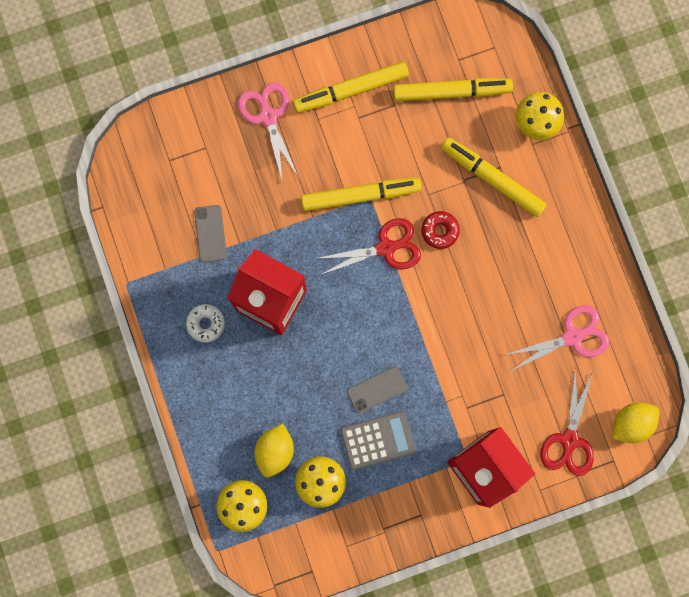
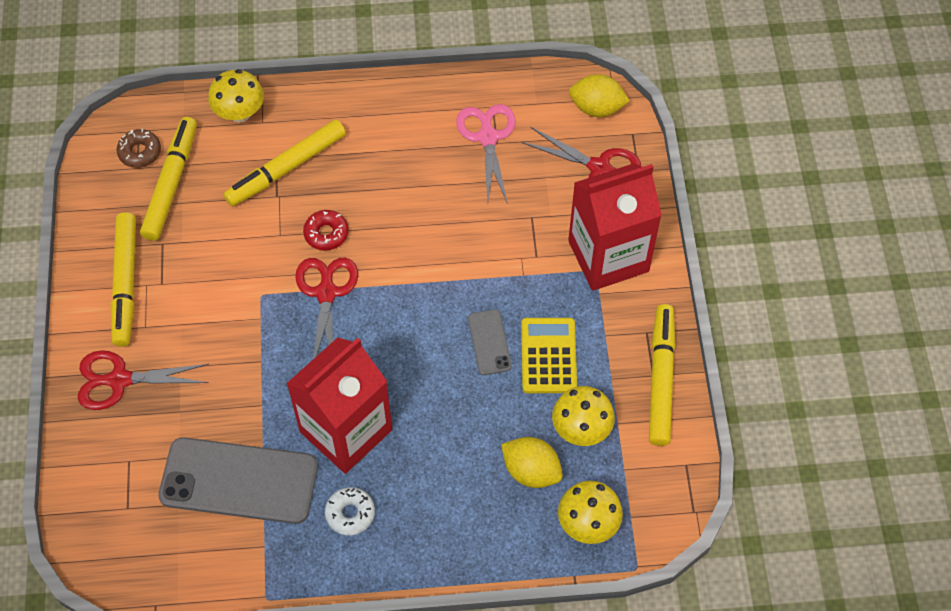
camera: 75 degrees left, 20 degrees down
(210, 233) = (239, 481): grey phone -> grey phone, size x2.08
(268, 116) = (119, 380): pink scissors -> red scissors
(360, 196) = (255, 304): yellow marker -> yellow marker (661, 379)
(377, 440) = (548, 356): grey calculator -> yellow calculator
(473, 56) = (140, 152): none -> brown donut
(631, 423) = (596, 108): yellow lemon -> yellow lemon turned 60 degrees counterclockwise

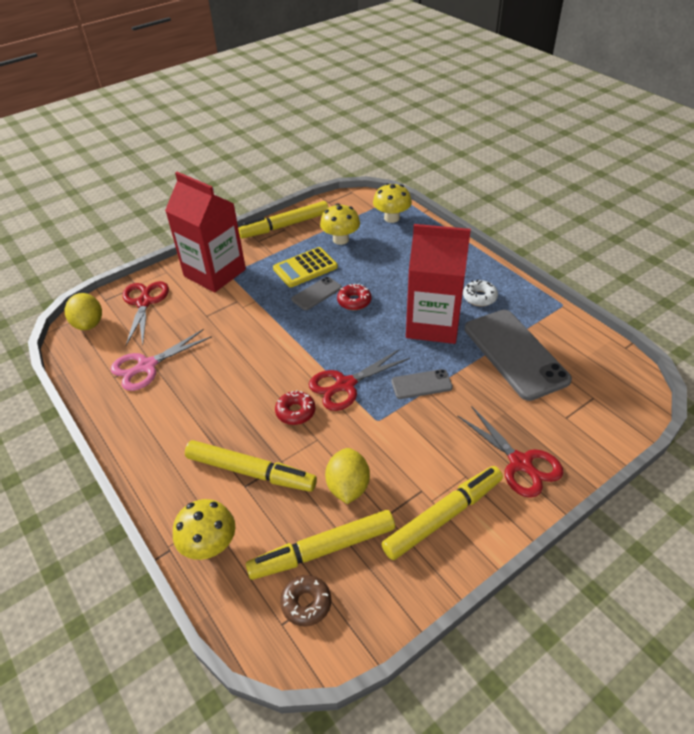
camera: 120 degrees left, 15 degrees down
(272, 361) = (421, 384): none -> grey phone
(446, 373) = (354, 301): none -> red donut
(531, 471) = (383, 246): yellow lemon -> yellow lemon (348, 487)

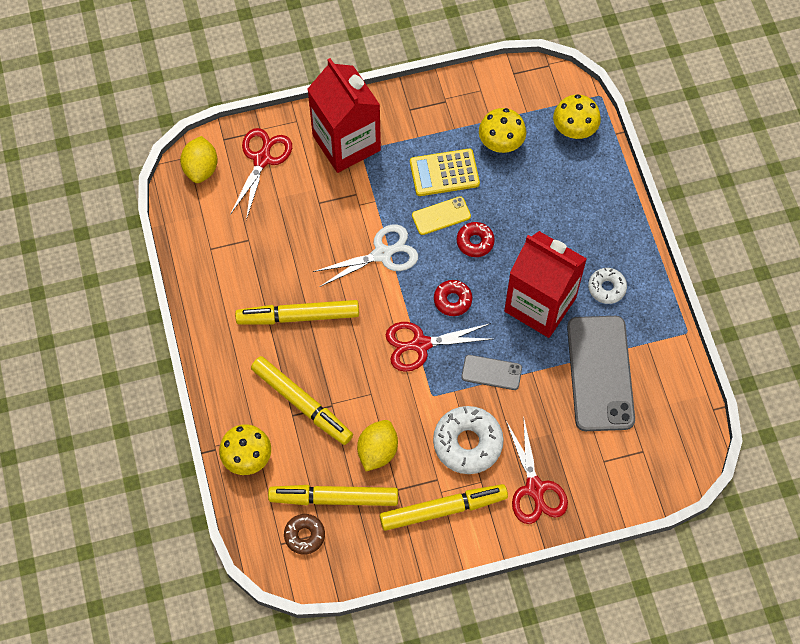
camera: 20 degrees right, 20 degrees up
(146, 366) = (243, 247): pink scissors -> none
(278, 332) = (382, 254): none -> white scissors
(284, 226) = (447, 96): yellow marker -> yellow marker (298, 316)
(295, 412) = (363, 356): red donut -> red donut (452, 300)
(316, 293) = (441, 216): grey phone -> yellow phone
(433, 447) = (467, 443): none -> white donut

